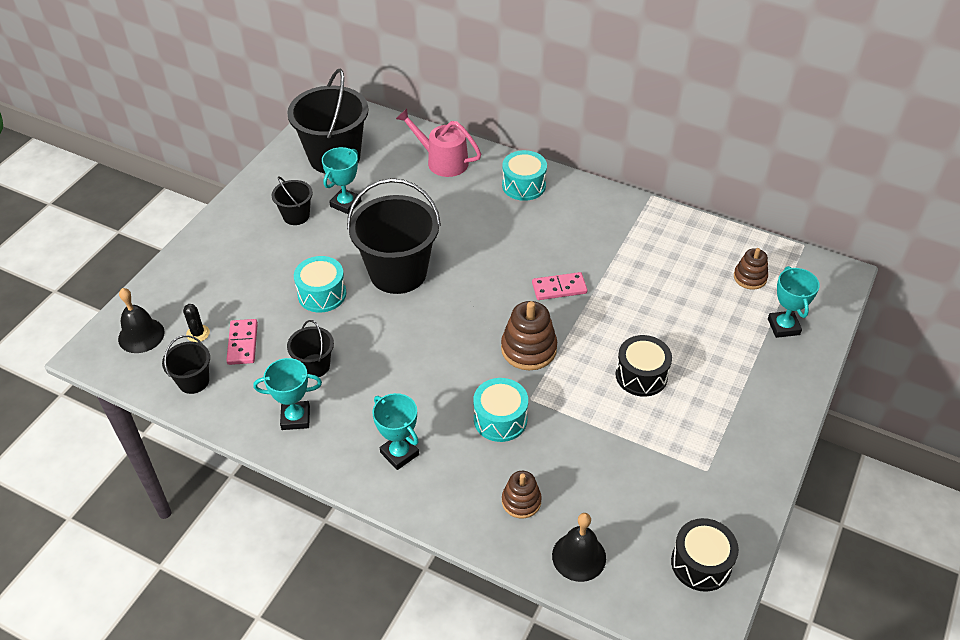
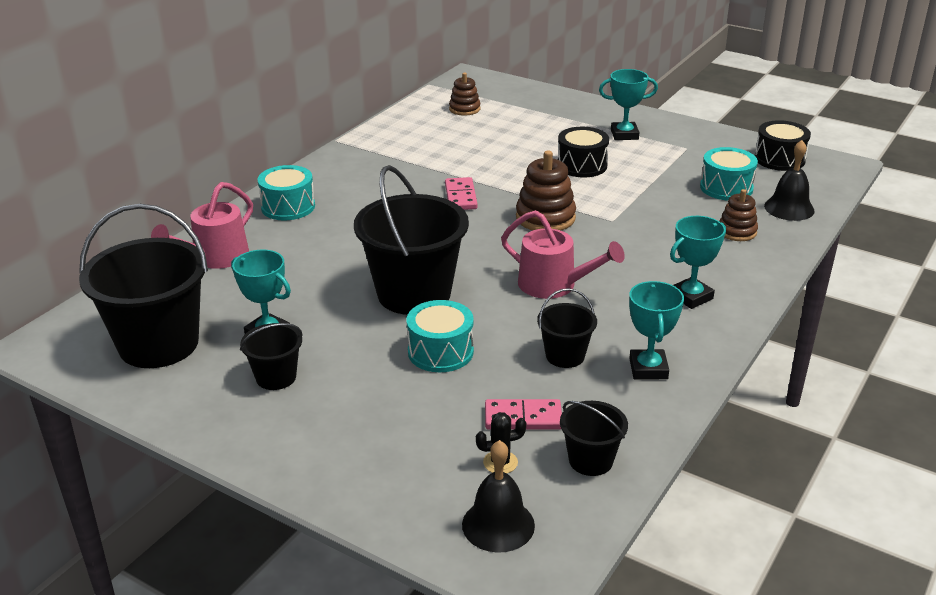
camera: 85 degrees left, 15 degrees down
(414, 357) = (554, 285): none -> pink watering can
(500, 419) = (639, 237): turquoise drum -> turquoise drum (726, 188)
(783, 327) = (527, 103): turquoise trophy -> turquoise trophy (624, 134)

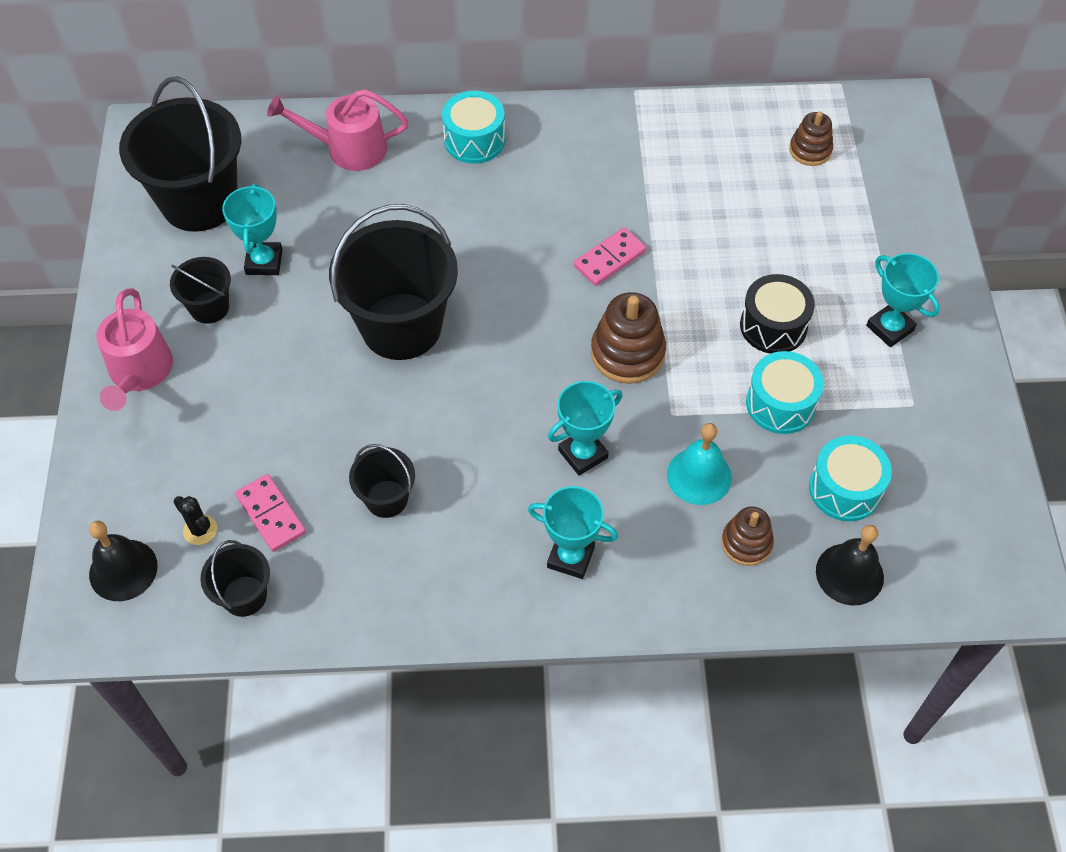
camera: 55 degrees right, 25 degrees up
(440, 352) = (325, 399): turquoise drum -> turquoise drum (780, 404)
(554, 285) = (501, 428): pink watering can -> pink watering can (139, 372)
(648, 369) = (413, 577): turquoise trophy -> turquoise trophy (583, 454)
(670, 228) = (699, 476): none -> turquoise bell
(779, 159) = (974, 514): black drum -> none

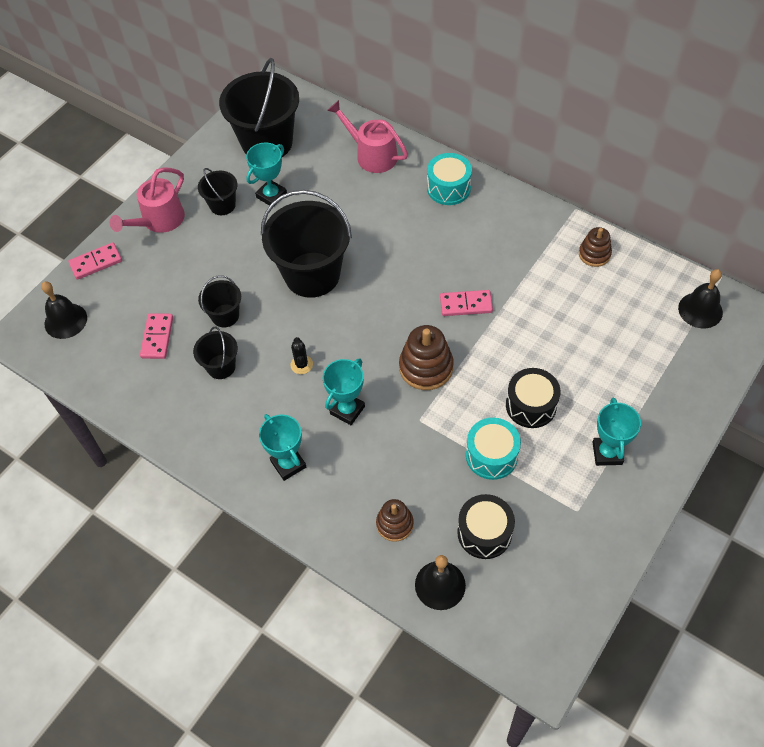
camera: 40 degrees right, 0 degrees up
(98, 473) = (96, 262): none -> pink domino
(200, 530) = (117, 323): black cactus -> black cactus (301, 364)
(244, 596) = (108, 372): black bucket -> black bucket (225, 315)
(583, 454) = (347, 410): turquoise trophy -> turquoise trophy turned 60 degrees counterclockwise
(699, 476) = (402, 466): turquoise bell -> none
(810, 150) = (658, 309): brown stacking toy -> brown stacking toy (594, 254)
(845, 489) = (484, 533): turquoise drum -> black drum
(850, 129) = (700, 310): none -> black bell

